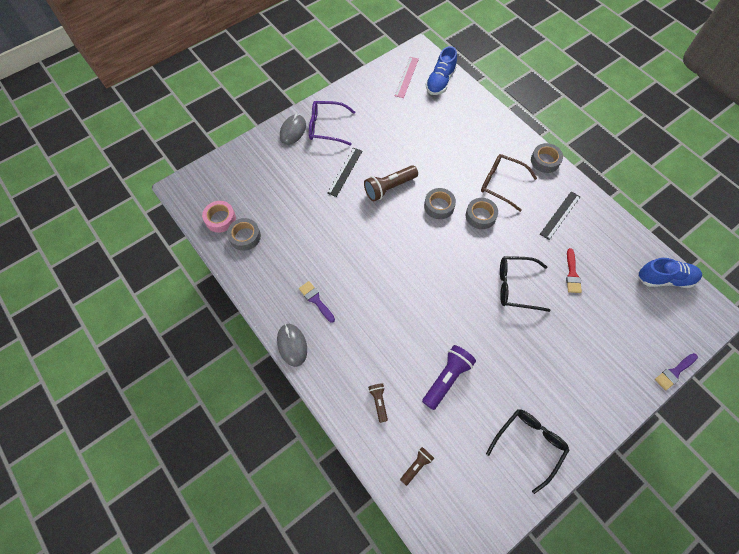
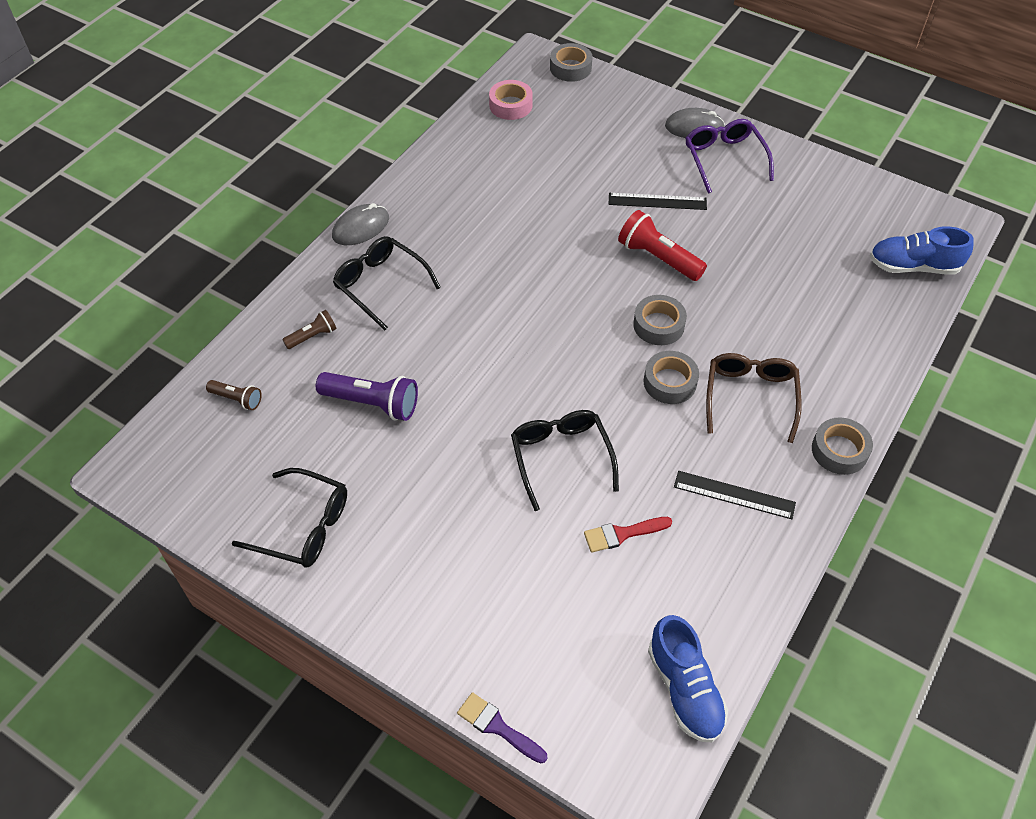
camera: 70 degrees right, 10 degrees down
(245, 236) = (496, 135): grey tape -> grey tape (570, 68)
(316, 300) = (434, 231): purple brush -> none
(350, 346) = (381, 285): none -> black glasses
(389, 188) = (658, 258): brown flashlight -> red flashlight
(406, 77) = (890, 222): pink ruler -> none

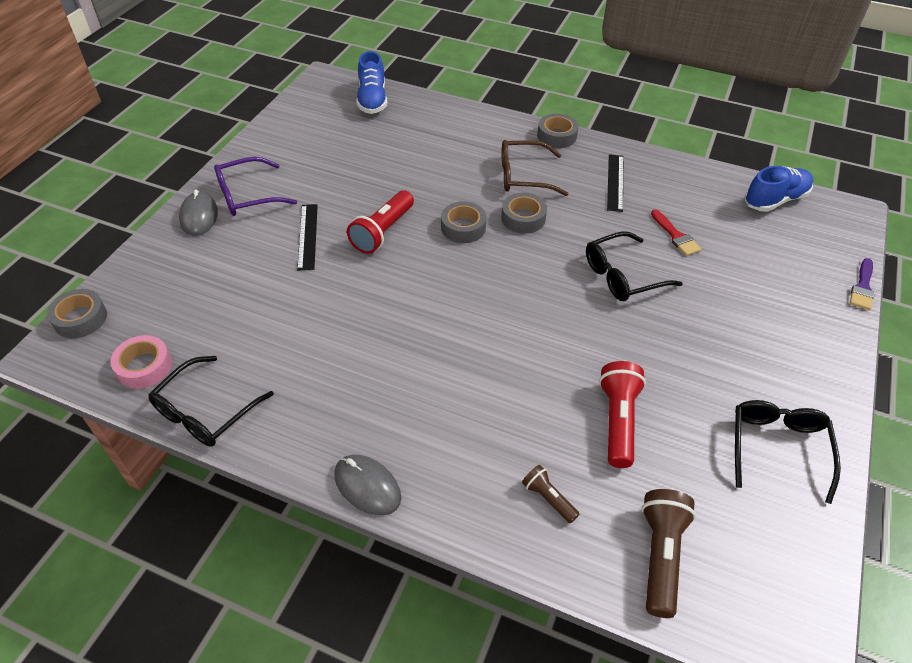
camera: 100 degrees left, 5 degrees down
(237, 399) = (660, 556): brown flashlight -> brown flashlight, size x1.79
(372, 403) = (618, 421): purple flashlight -> red flashlight
(381, 285) = (457, 445): black glasses -> black glasses (206, 411)

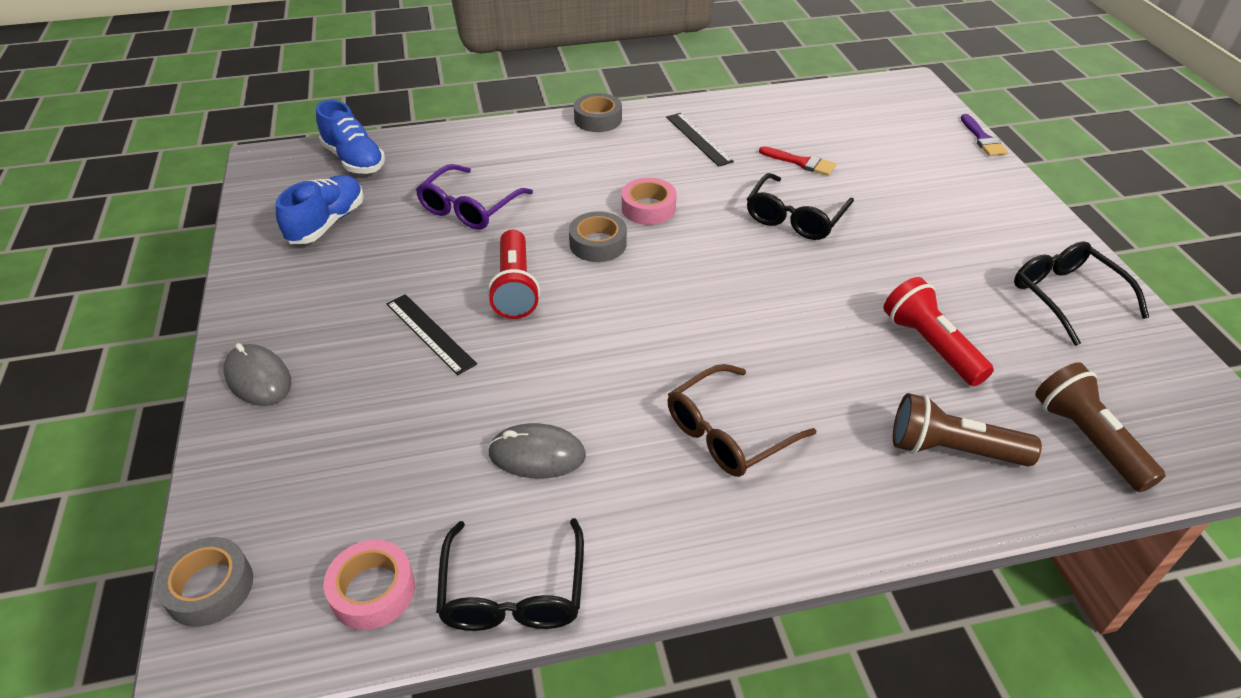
camera: 35 degrees left, 5 degrees down
(248, 195) = (302, 325): purple glasses -> purple glasses (470, 208)
(367, 486) = (781, 550): grey mouse -> grey mouse (537, 455)
(523, 218) = (648, 208): grey tape -> pink tape
(524, 176) = (606, 169): brown glasses -> brown glasses (728, 433)
(548, 498) = (952, 450): brown flashlight -> brown flashlight, size x1.79
(775, 200) = (846, 98): blue shoe -> blue shoe (327, 223)

